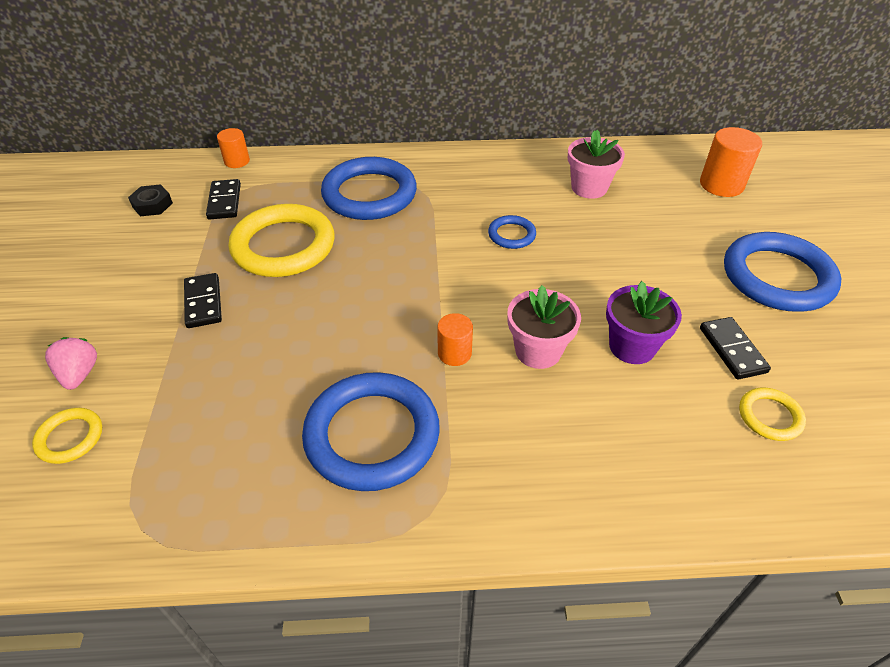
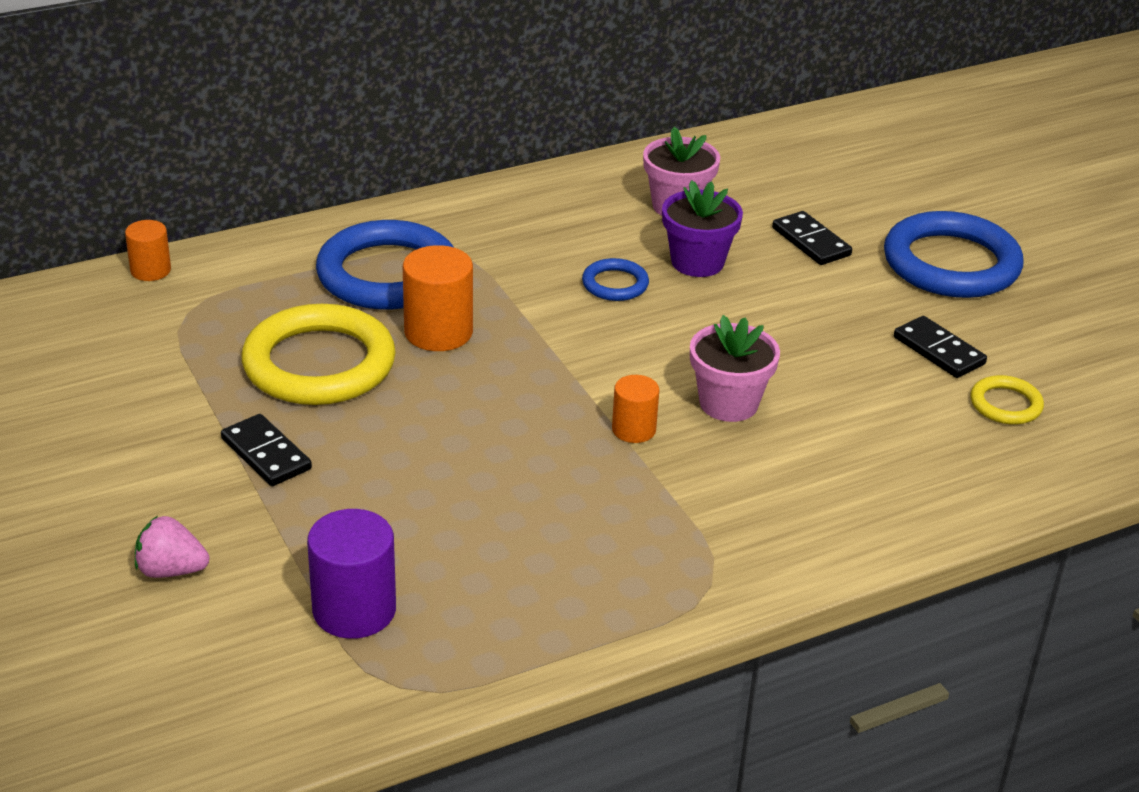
camera: 25 degrees left, 10 degrees down
(70, 438) = (226, 633): yellow ring -> none
(79, 374) = (171, 570): pink strawberry -> pink strawberry turned 45 degrees counterclockwise
(152, 205) = (73, 355): black nut -> none
(162, 447) = (354, 610): none -> purple cylinder
(224, 201) = (182, 327): black domino -> black domino (811, 242)
(372, 435) = (596, 532): blue ring -> none
(632, 346) = (830, 373): purple flower pot -> purple flower pot (697, 262)
(721, 185) = (838, 169): orange cylinder -> orange cylinder (438, 332)

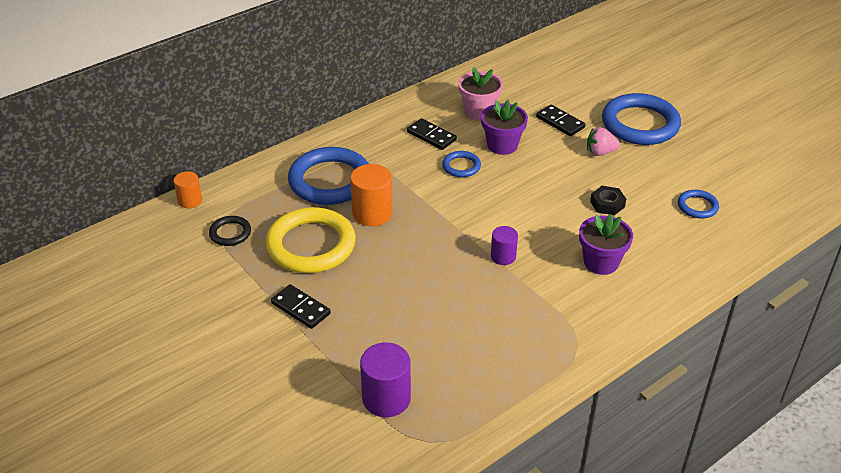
camera: 10 degrees left, 5 degrees up
(171, 570) = (272, 393): pink strawberry -> pink strawberry (600, 152)
(196, 327) = (230, 233): none -> black ring
(633, 430) = (503, 256): orange cylinder -> purple cylinder
(728, 403) = (549, 231): pink flower pot -> none
(800, 464) = (601, 262): none -> purple flower pot
(845, 377) = (607, 204): none -> black nut
(938, 351) = (651, 179): black domino -> black domino (431, 136)
(1005, 404) = (697, 206): yellow ring -> blue ring

